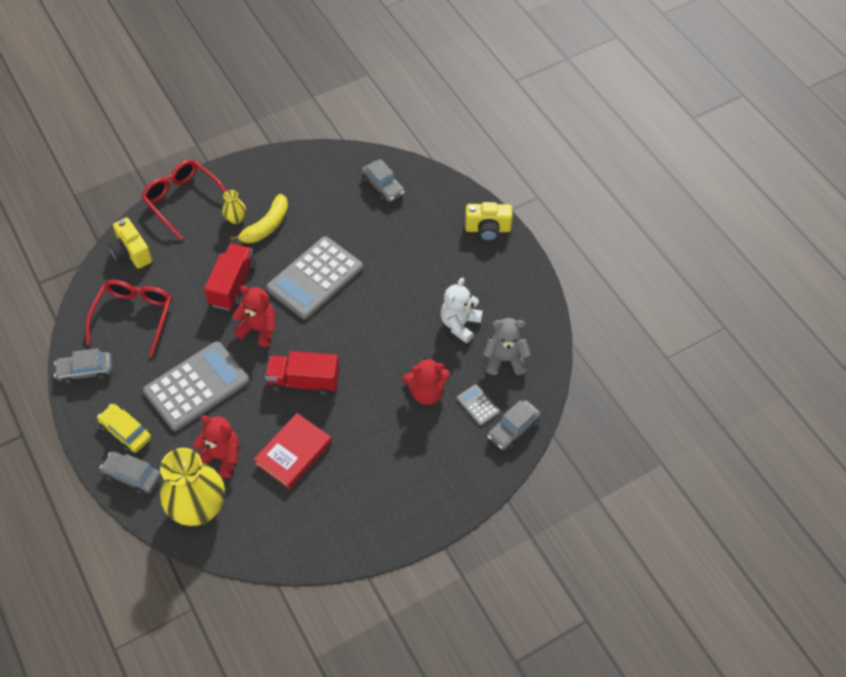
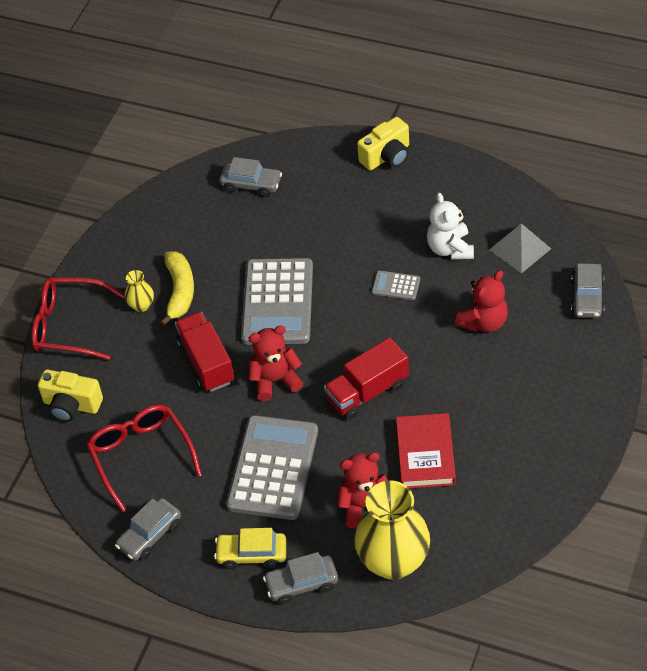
camera: 35 degrees left, 5 degrees down
(478, 405) = (537, 300): grey calculator -> grey calculator (396, 286)
(505, 360) = (520, 249): grey teddy bear -> grey pyramid

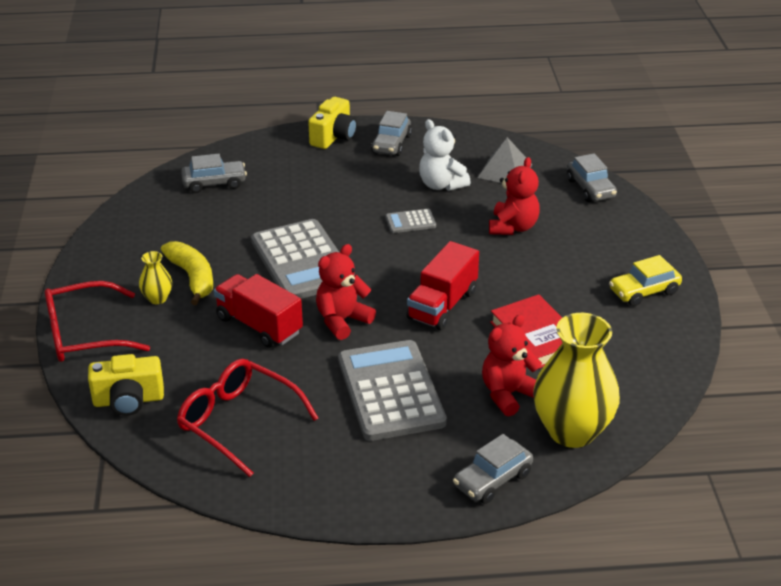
camera: 30 degrees left, 15 degrees down
(150, 535) = (294, 489): grey car -> grey car (391, 144)
(252, 554) = (420, 471): yellow car -> yellow car (644, 291)

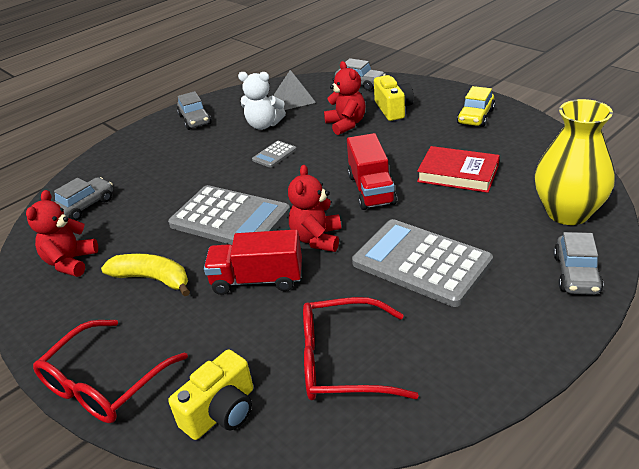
camera: 35 degrees left, 0 degrees up
(157, 298) = (140, 312): yellow vase -> none
(334, 137) = (145, 134): yellow camera -> yellow camera (393, 109)
(508, 394) = (497, 216): red teddy bear -> red teddy bear (71, 262)

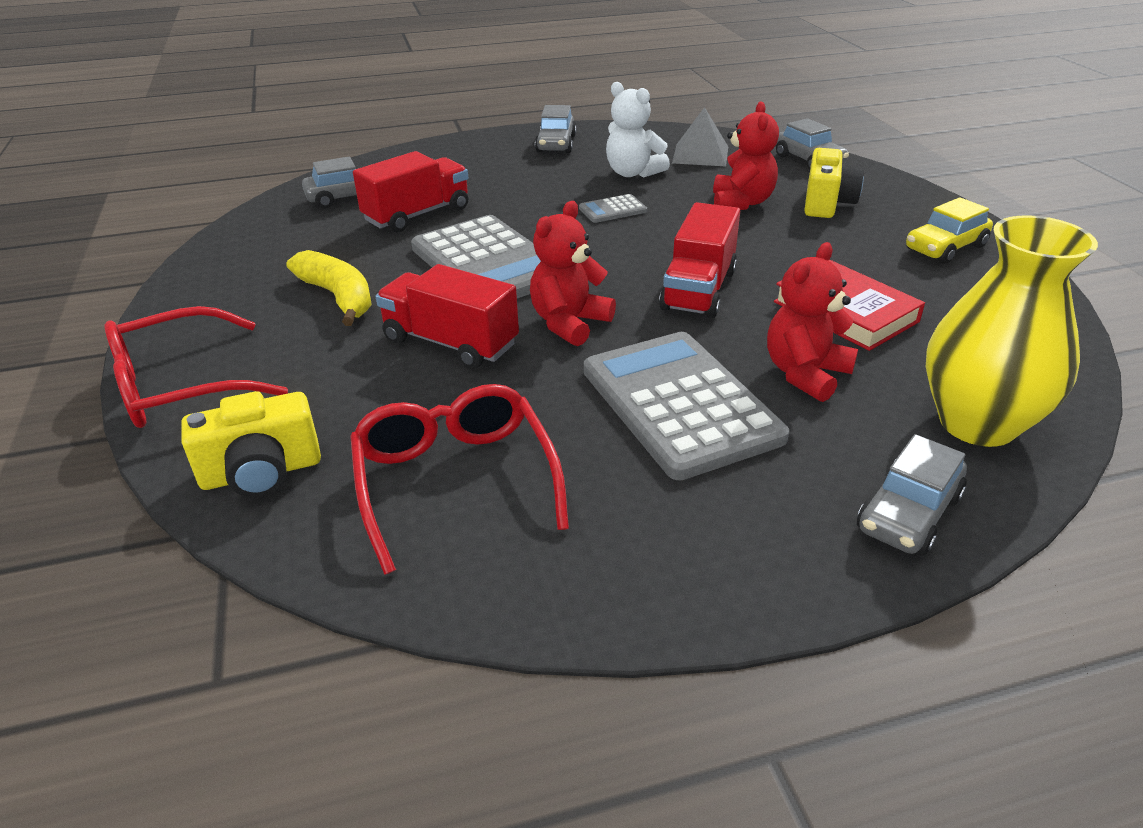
camera: 25 degrees right, 0 degrees up
(71, 262) = (276, 248): red teddy bear -> red teddy bear (805, 374)
(149, 202) = (417, 215): none -> red truck
(342, 362) = (455, 481): red glasses -> red glasses turned 45 degrees clockwise

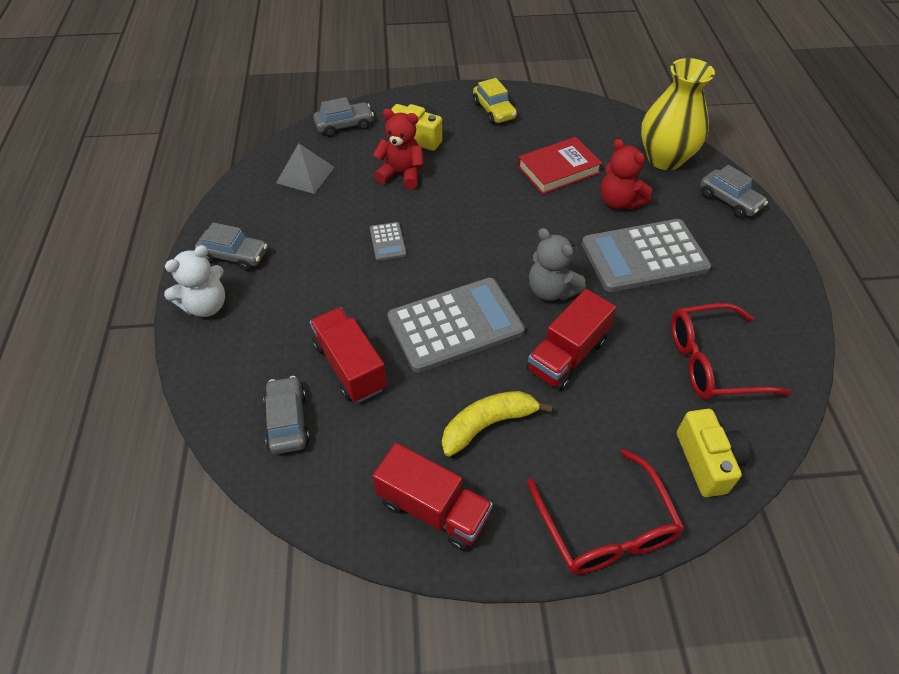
camera: 80 degrees left, 15 degrees up
(569, 323) = (551, 290): red teddy bear -> grey teddy bear
(633, 173) = (323, 218): white teddy bear -> white teddy bear (206, 305)
(698, 290) = (521, 222): red truck -> red truck (433, 509)

